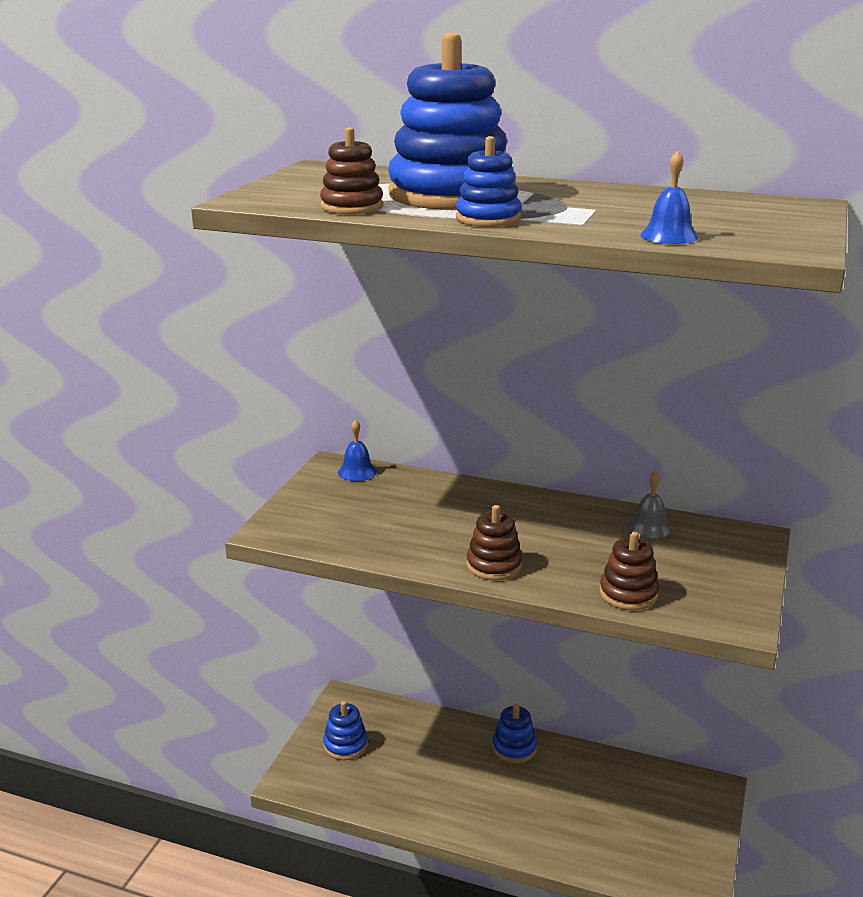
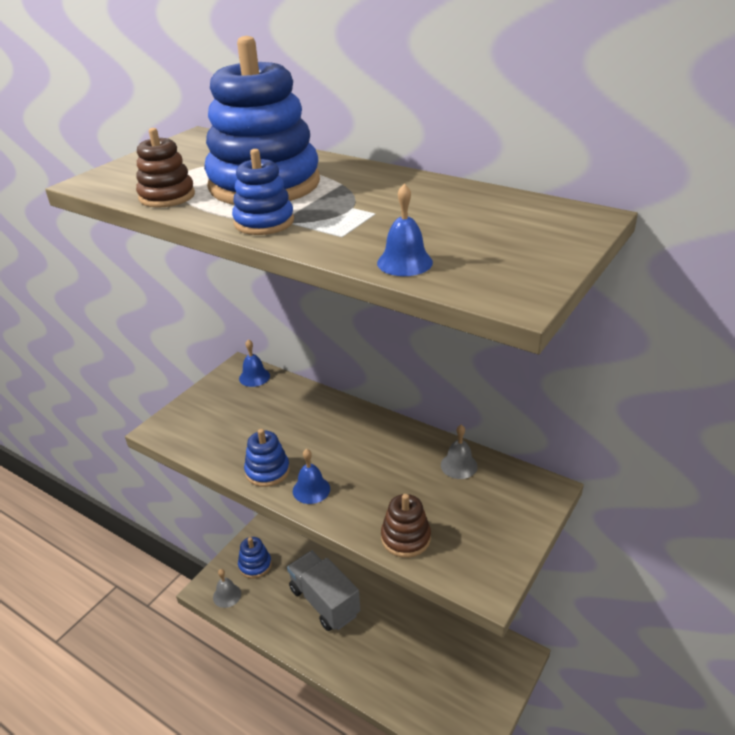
camera: 15 degrees right, 10 degrees up
(321, 783) = (227, 595): none -> grey bell
(454, 771) = (324, 601): none -> grey truck
(494, 565) = (311, 489): brown stacking toy -> blue bell
(514, 748) = (376, 589): blue stacking toy -> blue stacking toy (267, 471)

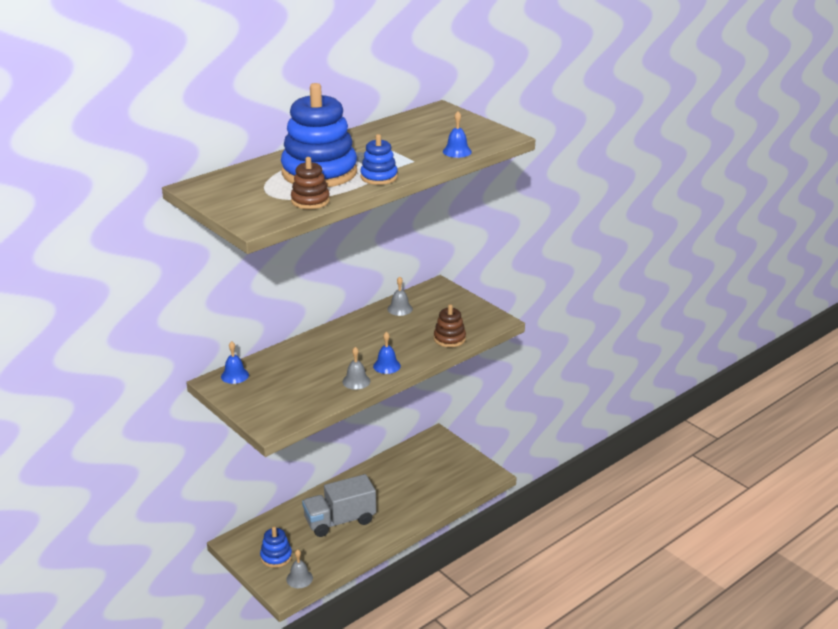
camera: 75 degrees left, 5 degrees down
(267, 471) = (356, 381): blue stacking toy -> grey bell

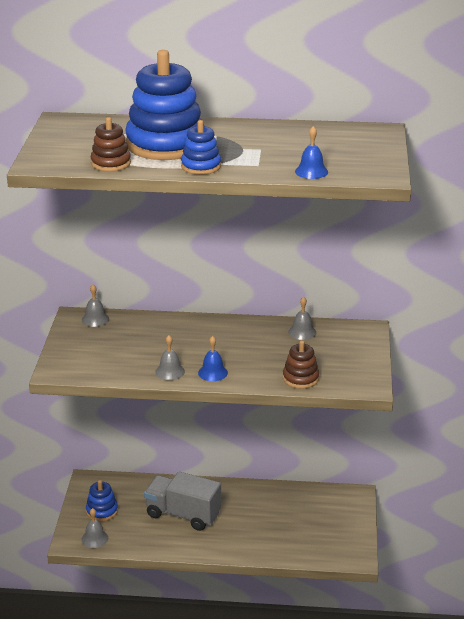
camera: 45 degrees right, 0 degrees up
(234, 375) = (95, 319): blue bell -> grey bell

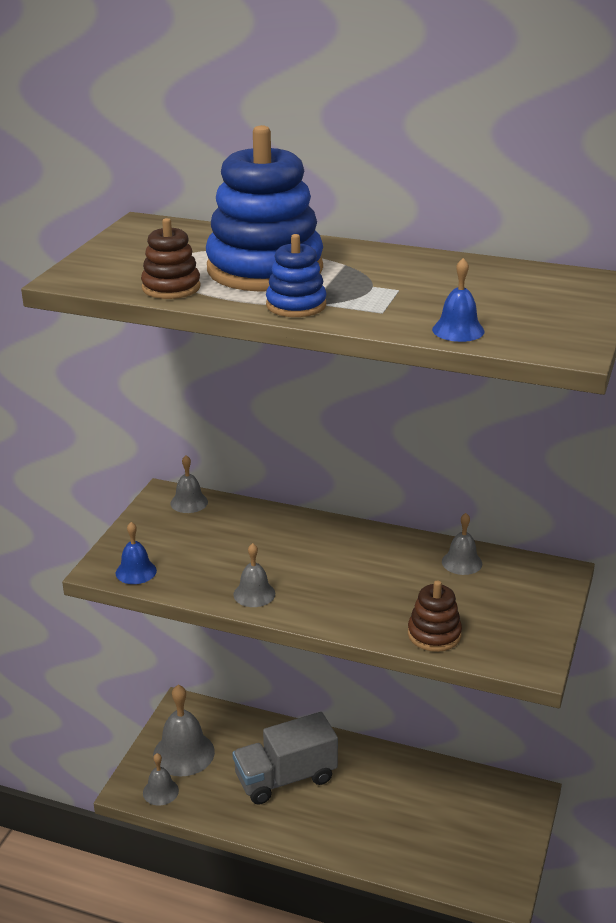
camera: 15 degrees right, 0 degrees up
(102, 511) = (183, 753): blue stacking toy -> grey bell
(183, 514) = (285, 778): grey truck -> grey truck turned 60 degrees counterclockwise
(213, 372) = (312, 605): blue bell -> blue bell (136, 571)

